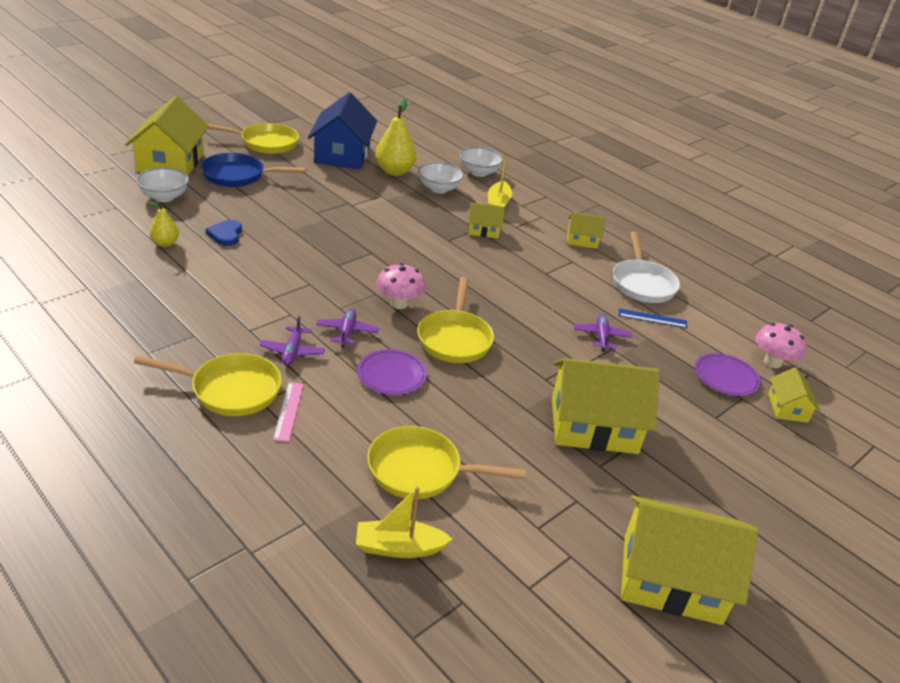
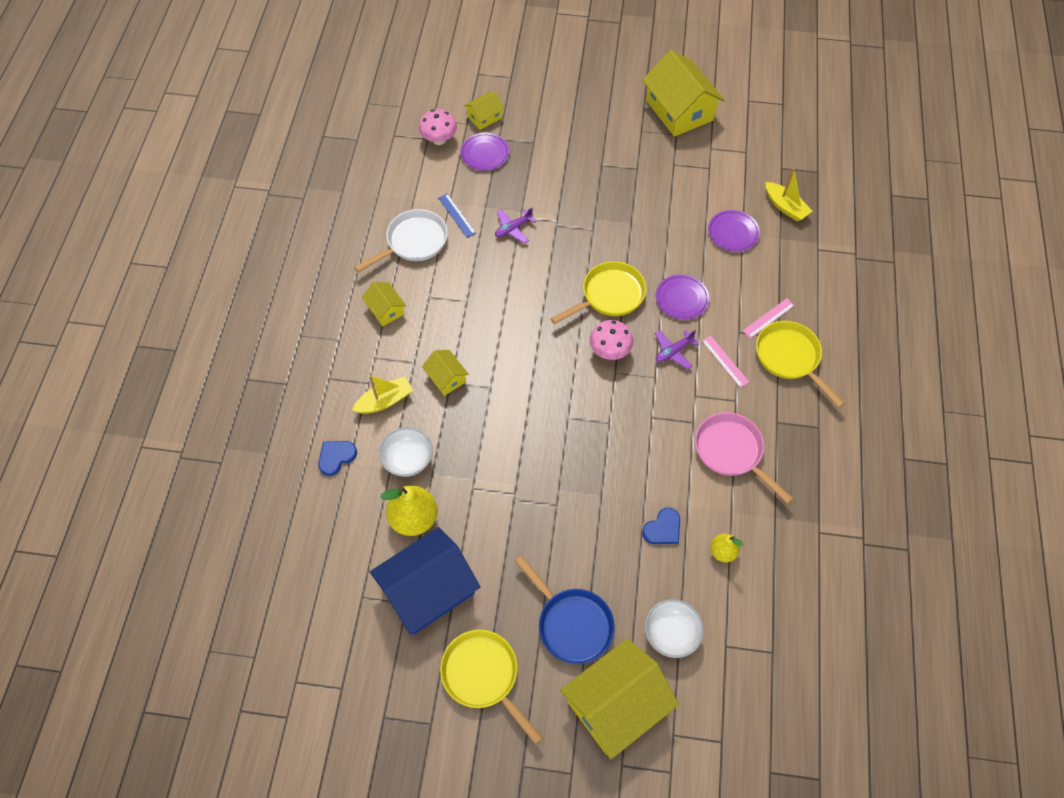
camera: 125 degrees left, 25 degrees up
(217, 297) = (731, 452): none -> pink pan
(292, 351) = (725, 361): purple plane -> pink ruler
(420, 470) = (733, 232): yellow pan -> purple plate
(479, 172) = (336, 457): white bowl -> blue heart
(593, 425) = (608, 187): yellow house -> none

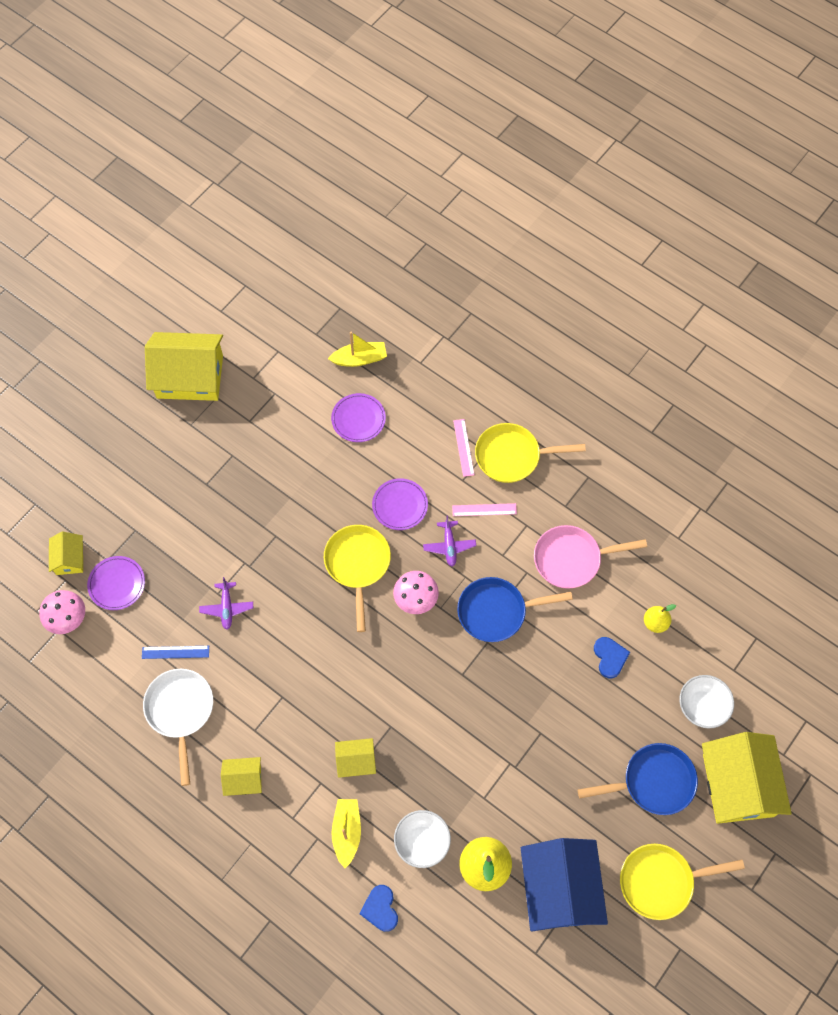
camera: 60 degrees left, 5 degrees up
(641, 416) = (496, 611): none -> blue pan

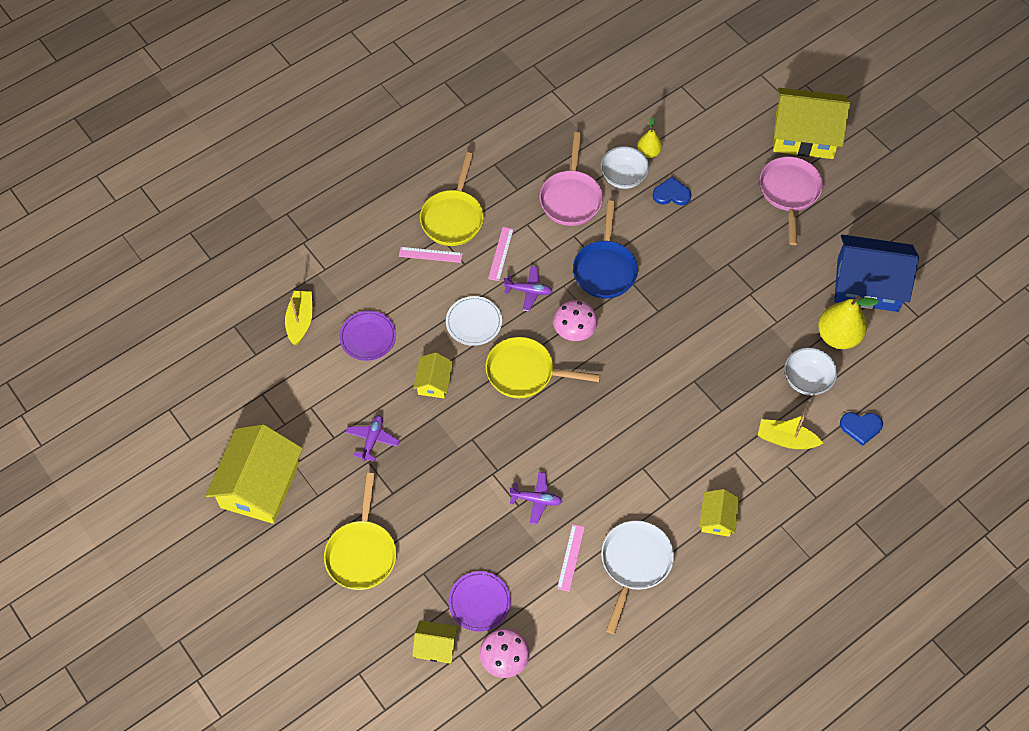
camera: 75 degrees left, 5 degrees down
(175, 652) = (571, 557): blue ruler -> pink ruler
(180, 711) = (634, 564): white pan -> white pan turned 105 degrees clockwise
(254, 453) = (372, 440): none -> purple plane
(356, 761) = (720, 417): yellow house -> yellow house (434, 382)
(400, 505) = (474, 322): purple plate -> white plate
(653, 782) = (789, 192): blue pan -> pink pan
(661, 881) = (874, 210): yellow pan -> yellow pan (362, 553)
(702, 706) = (731, 140): white bowl -> white bowl (623, 177)

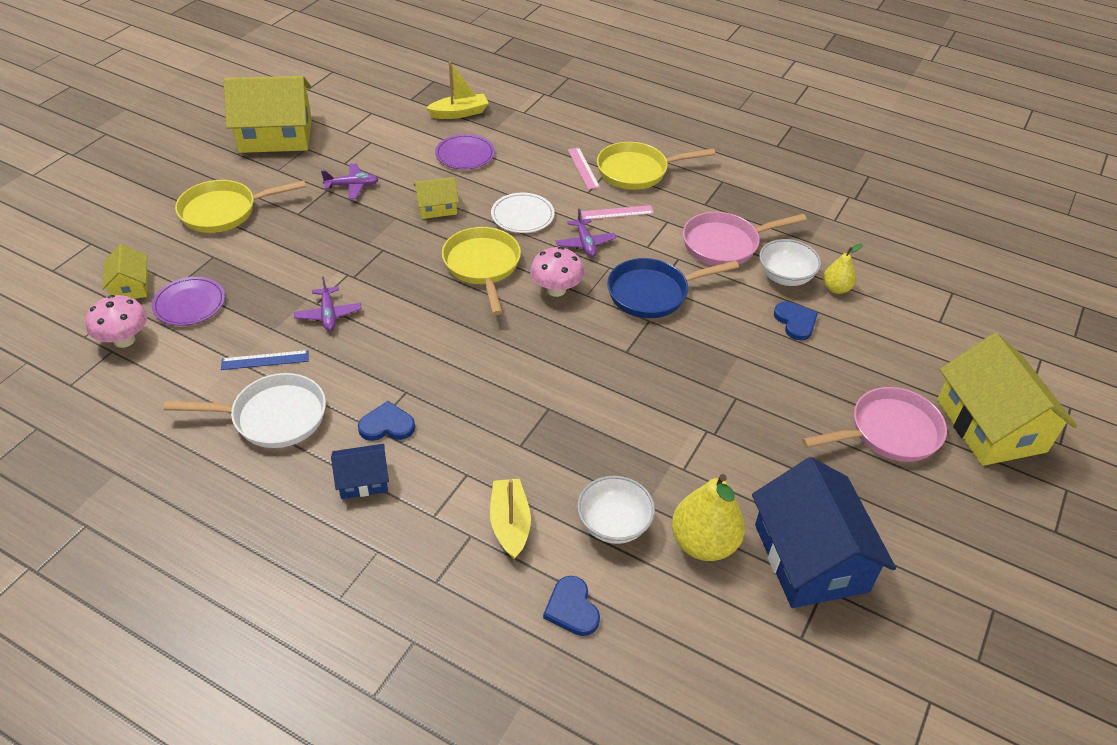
camera: 65 degrees right, 15 degrees down
(571, 557) = (265, 360): pink ruler -> blue ruler
(671, 489) = (387, 425): none -> blue heart
(717, 518) = (363, 480): yellow house -> blue house

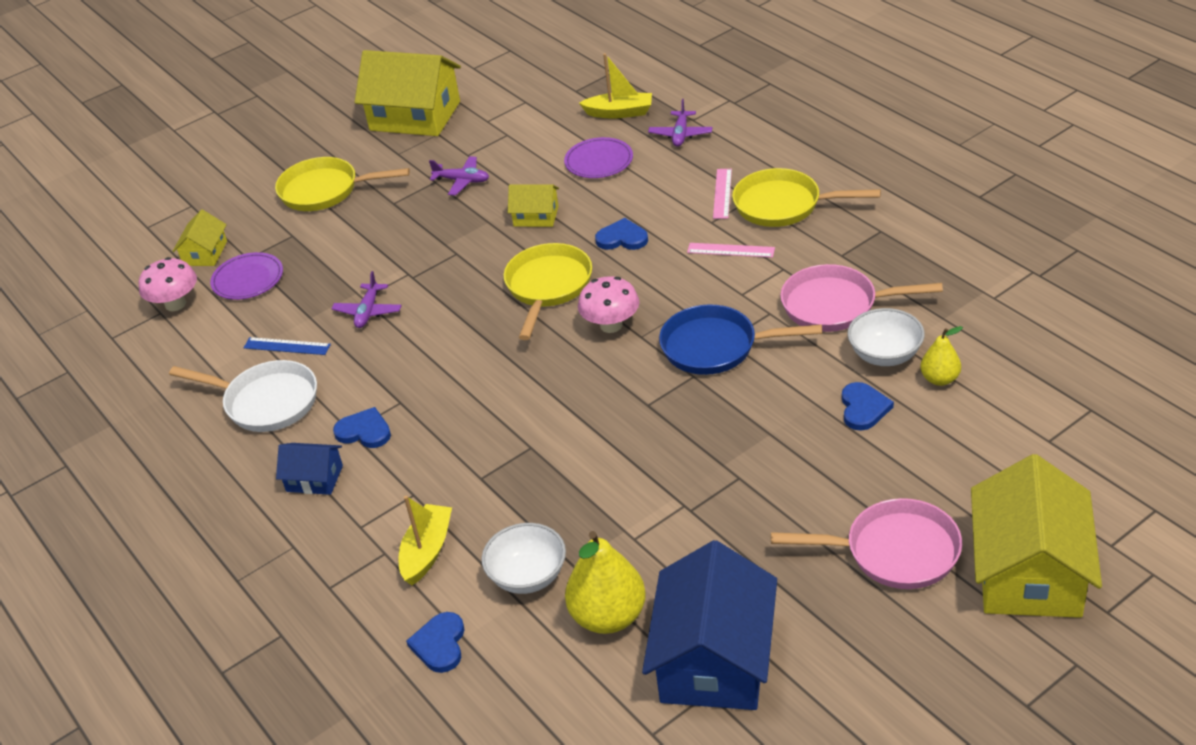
camera: 30 degrees right, 5 degrees down
(522, 215) = (622, 238): white plate -> blue heart
(585, 243) = (673, 279): purple plane -> purple plane (680, 134)

